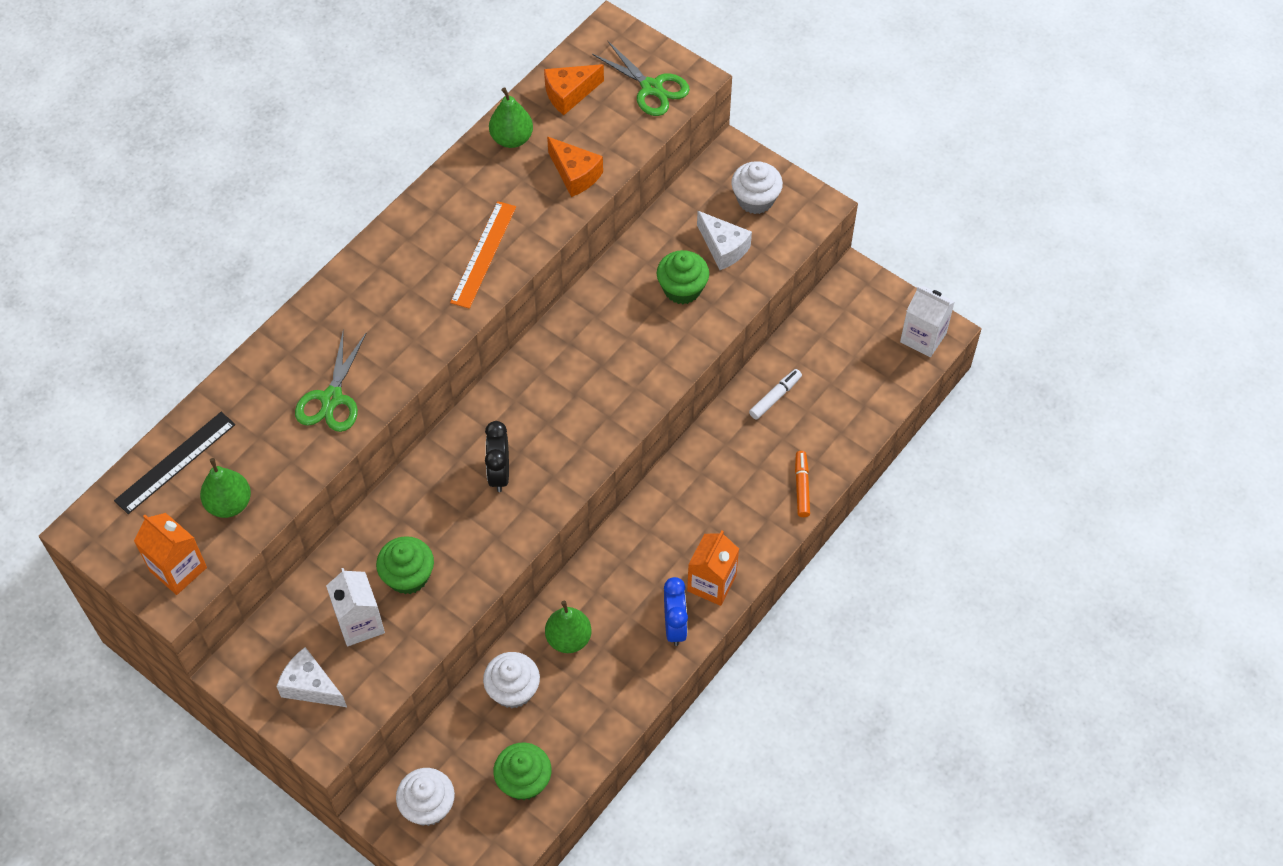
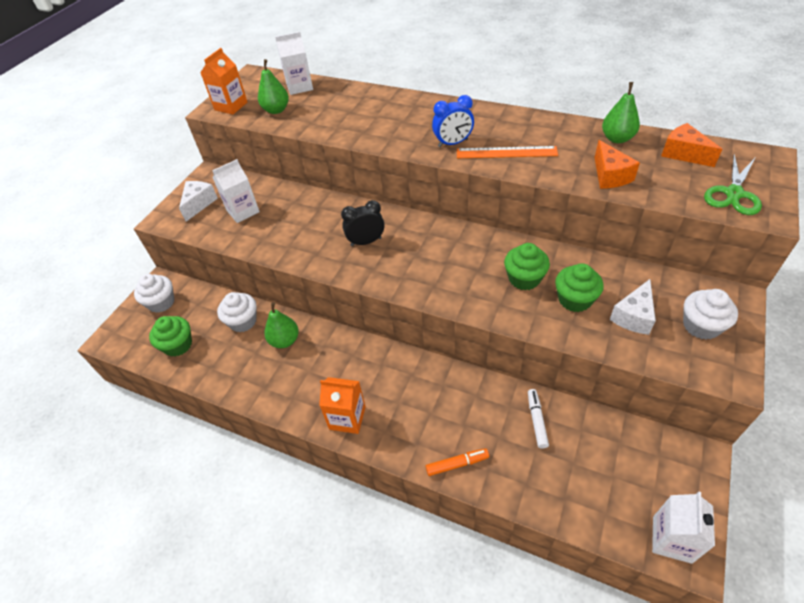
camera: 80 degrees right, 10 degrees down
(175, 462) = (299, 87): black ruler -> white carton
(332, 398) = (360, 124): green scissors -> none
(408, 576) = (278, 222): green cupcake -> green cupcake (524, 278)
(575, 174) = (610, 176): orange cheese -> orange cheese turned 45 degrees counterclockwise
(675, 626) = (305, 402): blue clock -> blue clock (453, 143)
(775, 397) = (536, 420): white marker -> white marker turned 120 degrees counterclockwise

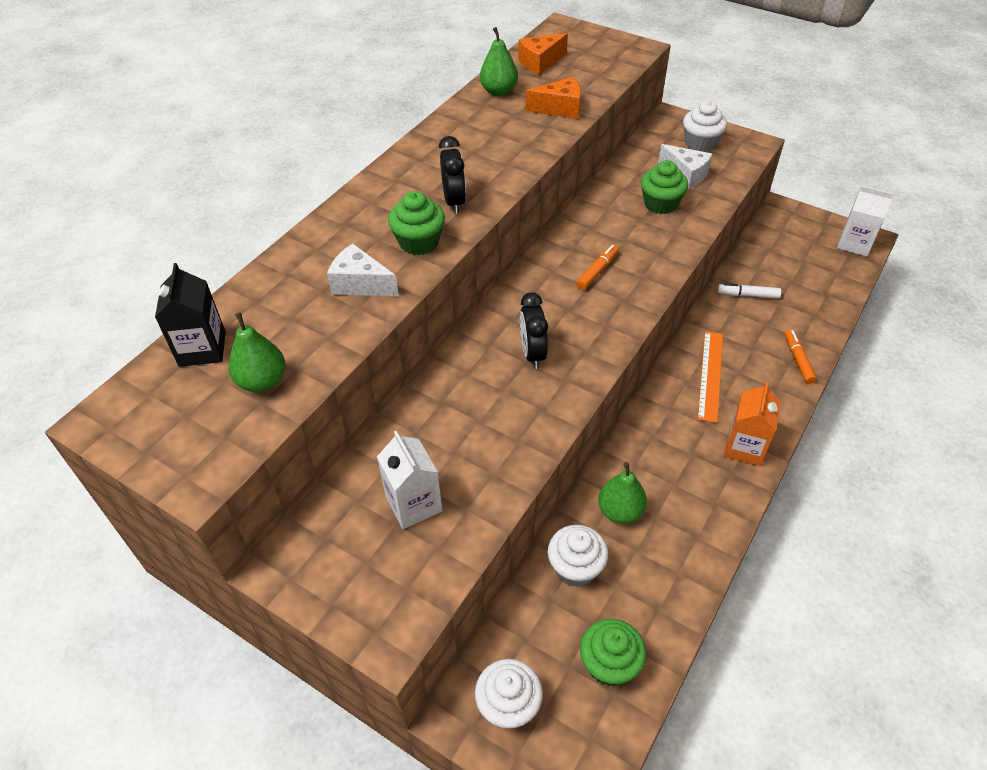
camera: 85 degrees left, 0 degrees up
(199, 204) = (366, 576): white cheese -> white cheese (360, 284)
(231, 106) = (205, 450): orange carton -> none
(299, 87) = (202, 349): white carton -> black carton
(453, 143) = (454, 202): blue clock -> black clock
(464, 266) = (597, 271): none -> orange marker
(506, 152) = (492, 165): orange ruler -> orange ruler (710, 375)
(524, 278) = (626, 230): green cupcake -> green cupcake (419, 242)
(733, 194) = (607, 55): green scissors -> none

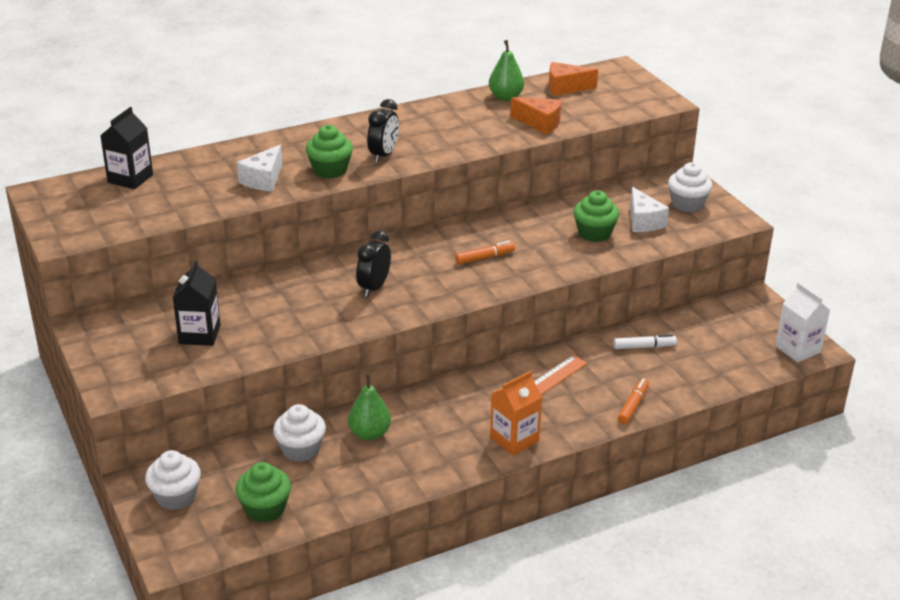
camera: 30 degrees right, 15 degrees down
(262, 381) = (147, 207): green pear -> none
(360, 284) = (263, 179): white cheese -> white cheese turned 120 degrees counterclockwise
(413, 504) = (199, 334): white carton -> black carton
(748, 295) = (644, 347): white marker -> white marker turned 135 degrees clockwise

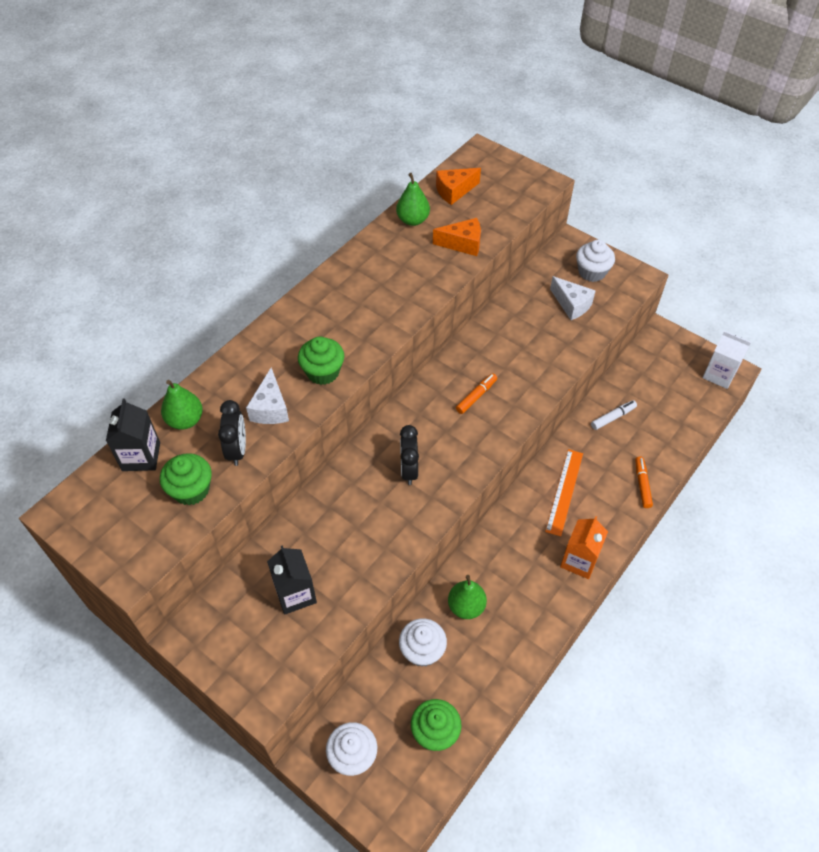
camera: 25 degrees left, 20 degrees up
(185, 167) = (185, 420): none -> green pear
(383, 155) = (357, 334): black clock -> black clock (237, 450)
(594, 233) = (543, 333): green cupcake -> green cupcake (191, 490)

